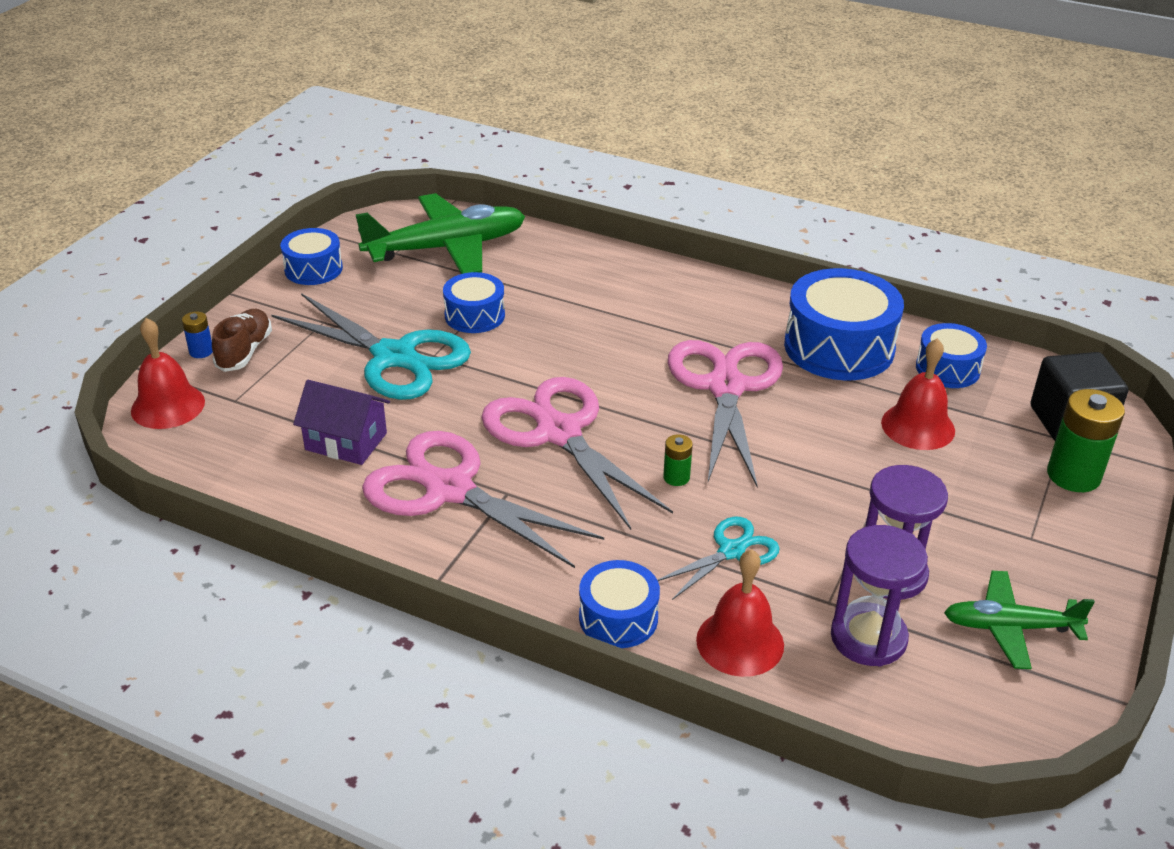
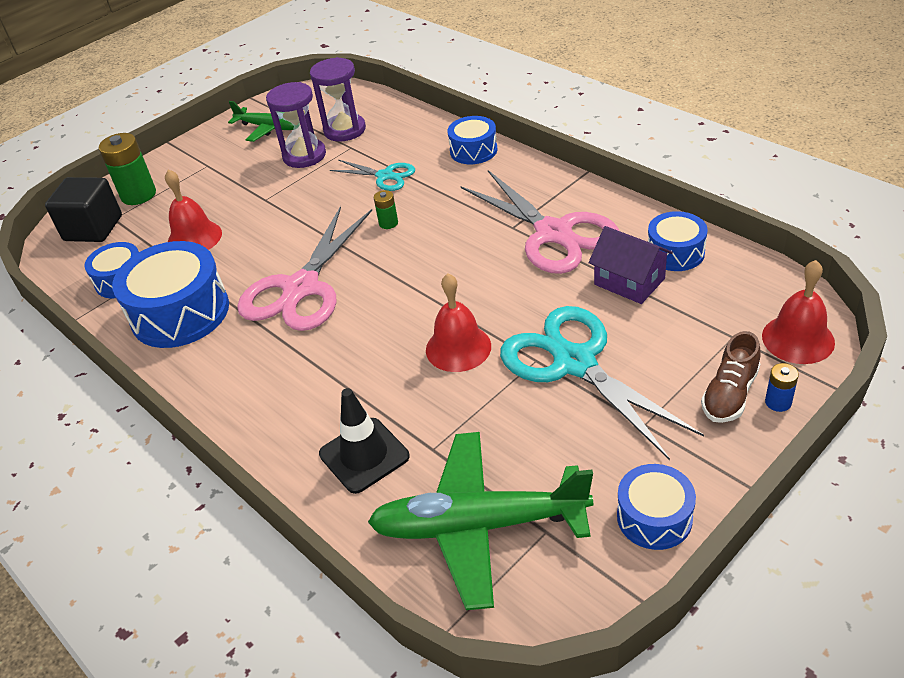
camera: 155 degrees left, 5 degrees up
(474, 315) = (480, 404): blue drum -> blue drum (675, 252)
(558, 433) = (455, 266): pink scissors -> none
(560, 271) = (364, 455): none -> black traffic cone
(731, 551) = (385, 176): turquoise scissors -> turquoise scissors turned 135 degrees counterclockwise
(740, 642) = (413, 134): red bell -> red bell (458, 348)

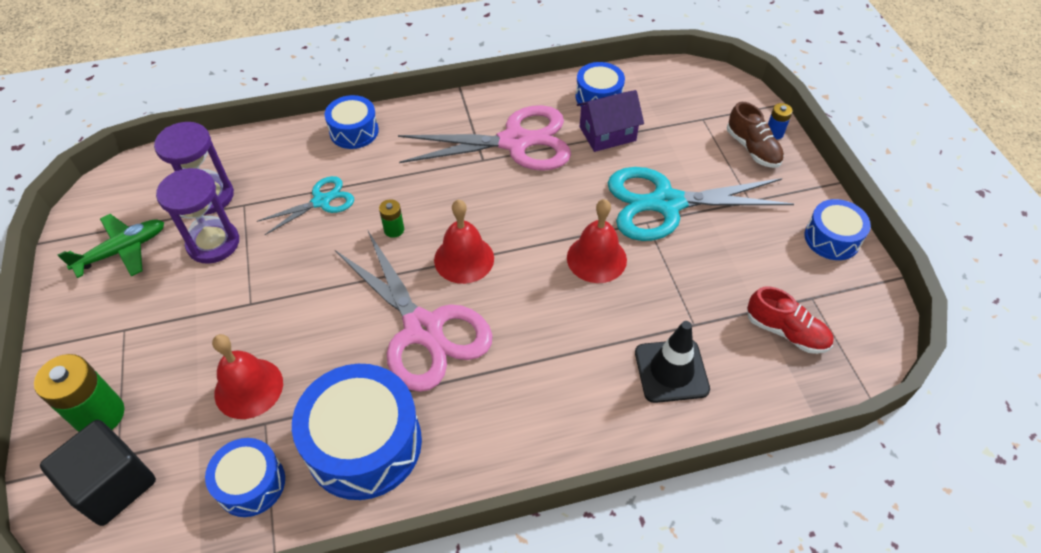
camera: 65 degrees left, 10 degrees up
(478, 525) = (786, 332): green plane -> red shoe
(798, 339) = (727, 94): red bell -> red bell (464, 259)

